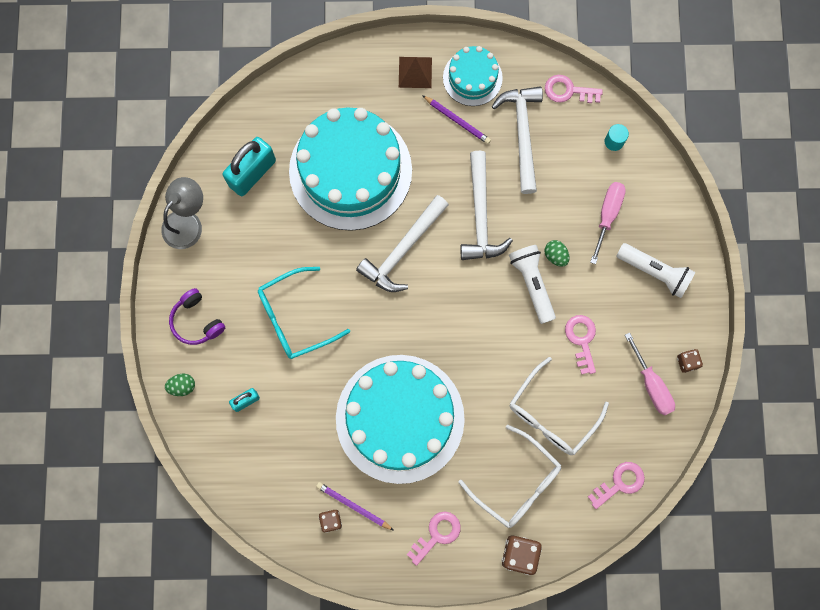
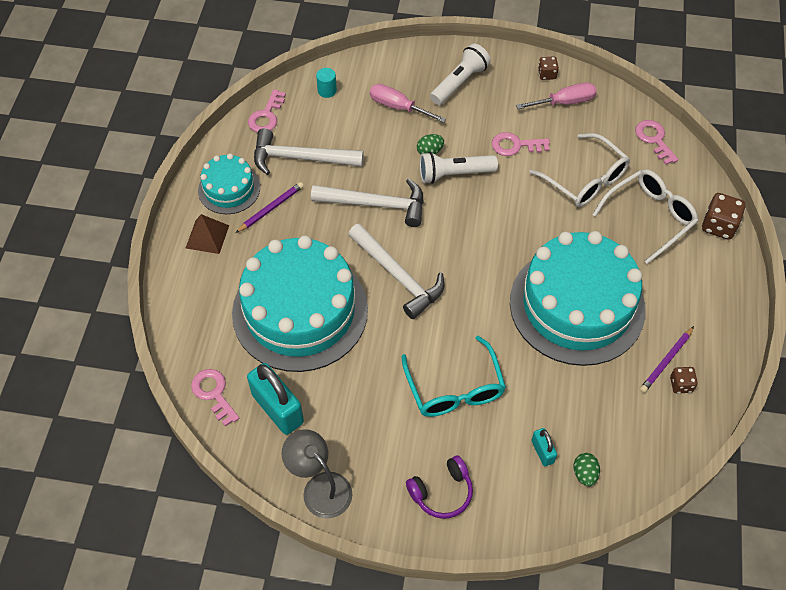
camera: 80 degrees left, 20 degrees down
(182, 386) = (517, 519): green egg -> green egg (584, 474)
(437, 534) = (698, 290): pink key -> pink key (213, 393)

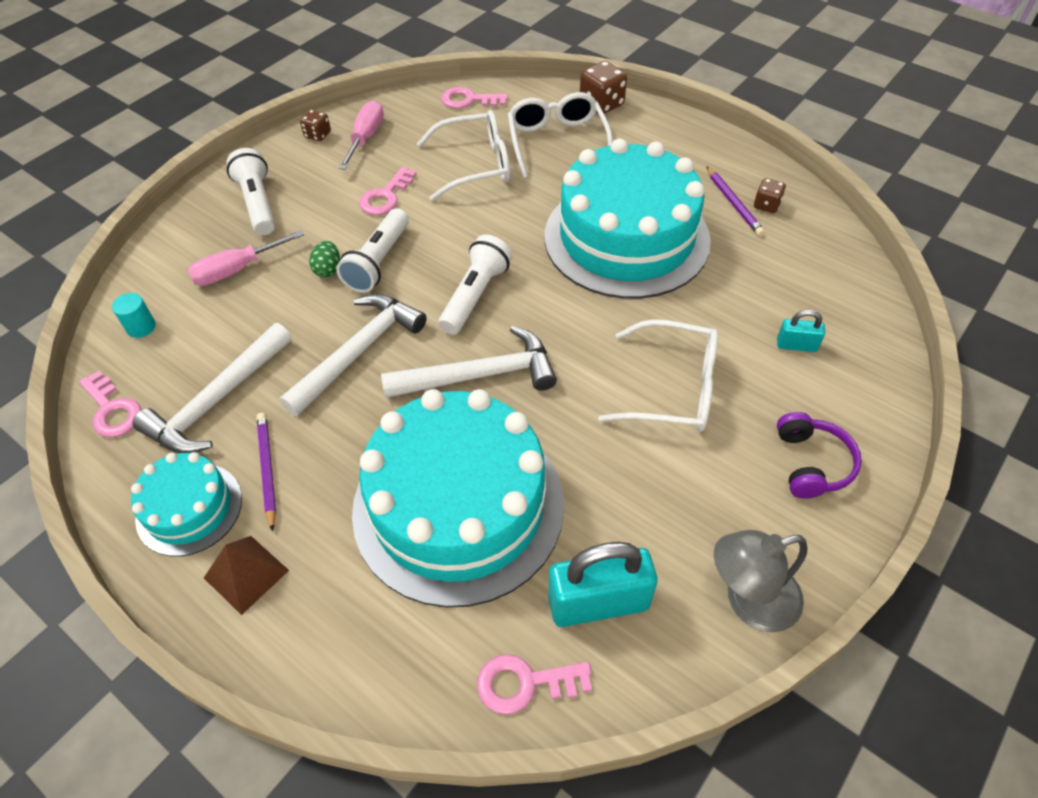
camera: 60 degrees left, 5 degrees down
(454, 388) = (673, 388): turquoise glasses -> white glasses
(461, 241) = (475, 295): none -> white flashlight
(584, 474) = (839, 322): green egg -> none

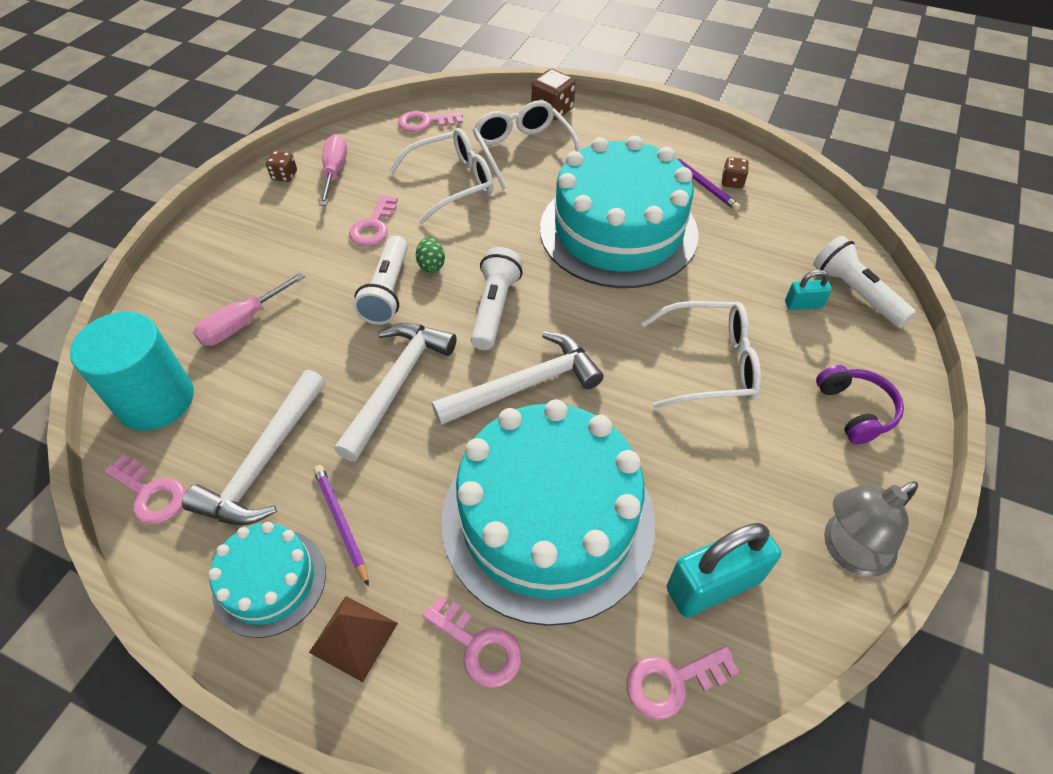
camera: 15 degrees left, 0 degrees up
(141, 327) = (156, 400): turquoise cylinder -> turquoise cylinder, size x2.45
(258, 204) = (244, 253): white flashlight -> white flashlight (855, 293)
(328, 269) = (338, 307): green egg -> green egg (431, 265)
(354, 608) = (479, 646): none -> pink key

